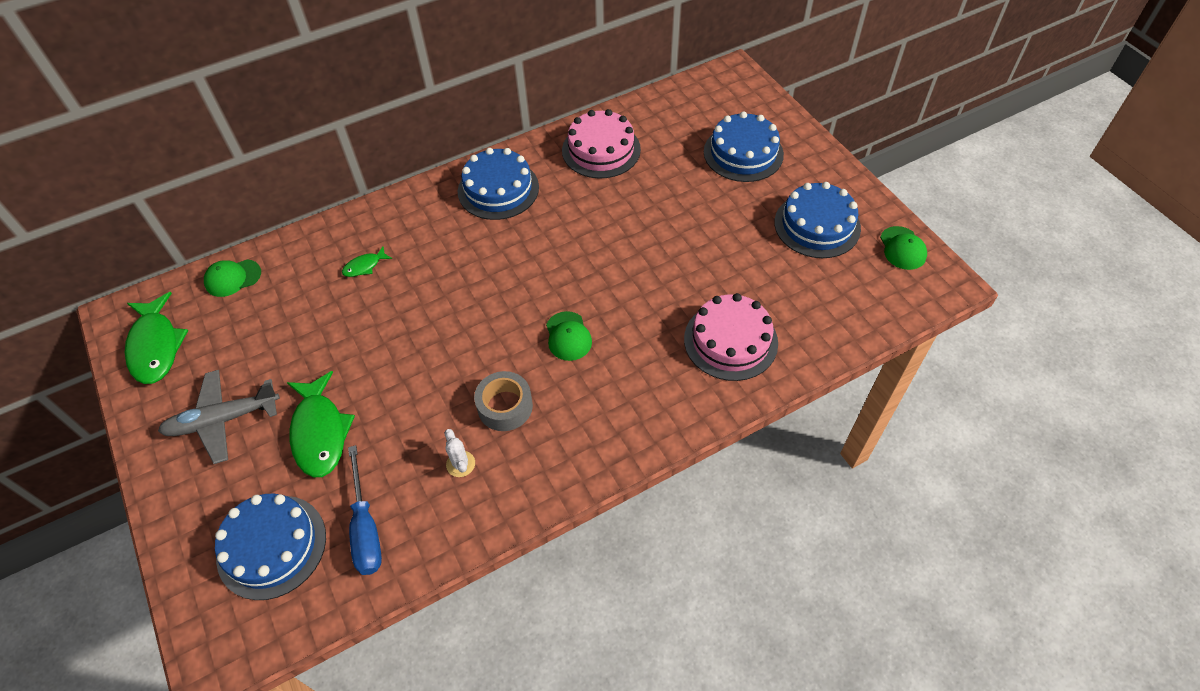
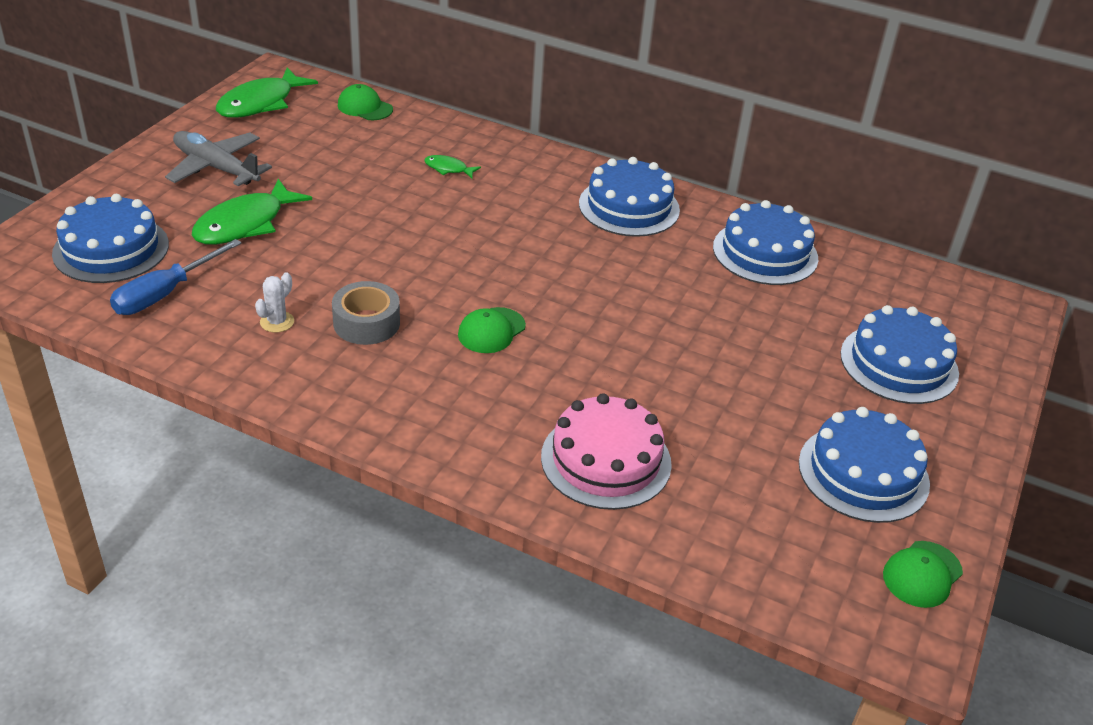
camera: 50 degrees right, 15 degrees down
(601, 150) = (765, 252): pink cake -> blue cake

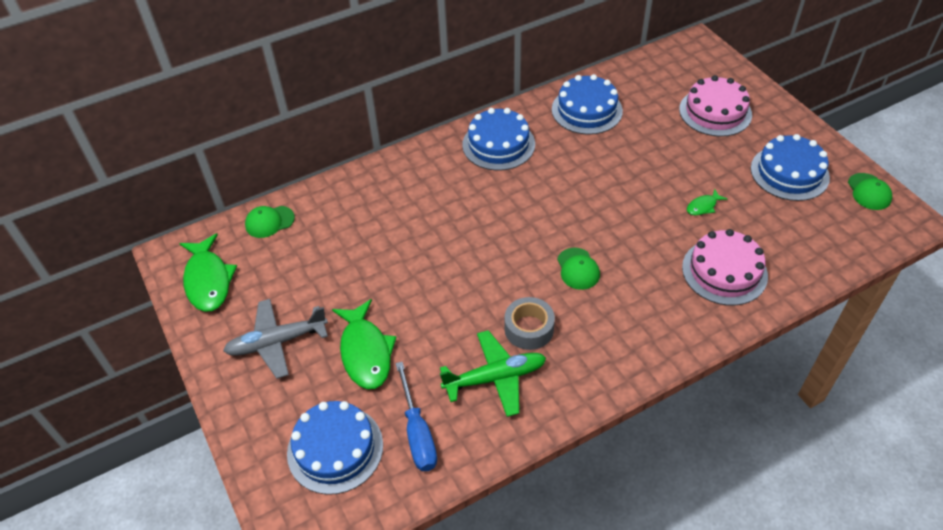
camera: 50 degrees left, 10 degrees up
(277, 322) = (495, 378): white cactus -> green plane
(448, 169) = (387, 211): green fish -> green fish (703, 206)
(899, 363) = (715, 112): blue cake -> pink cake

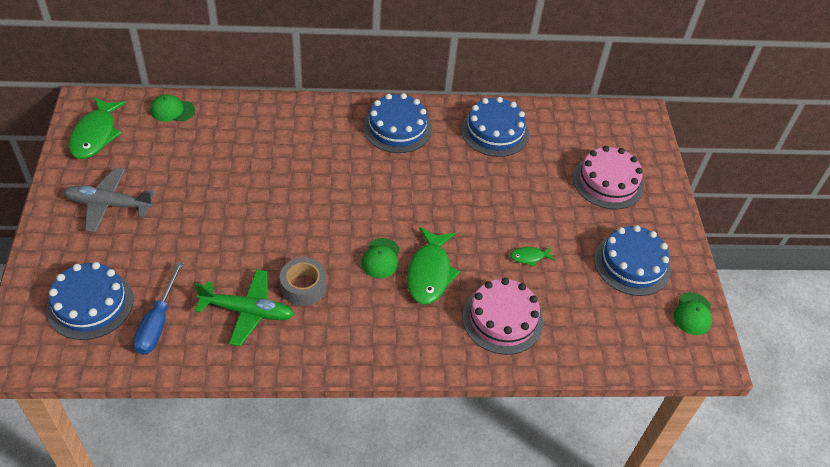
camera: 20 degrees right, 0 degrees up
(365, 352) = (166, 244): green fish -> green fish (429, 273)

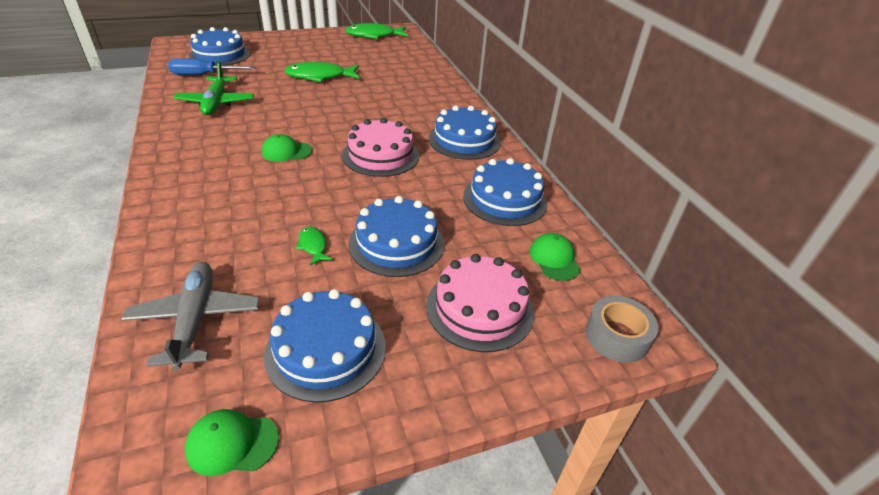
camera: 75 degrees right, 10 degrees down
(109, 205) = (311, 47): grey plane -> grey plane (195, 319)
(172, 110) = (414, 52): green cap -> green cap (554, 259)
(303, 286) = (245, 121): grey tape -> grey tape (617, 336)
(429, 273) = (273, 180): green fish -> green fish (319, 76)
(502, 319) = (213, 235): pink cake -> pink cake (380, 155)
(536, 208) = (396, 243): none -> blue cake

